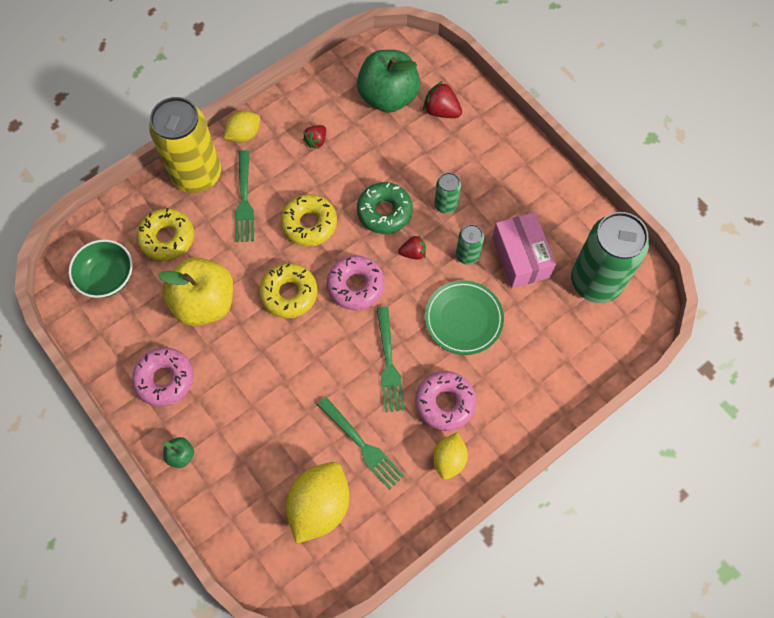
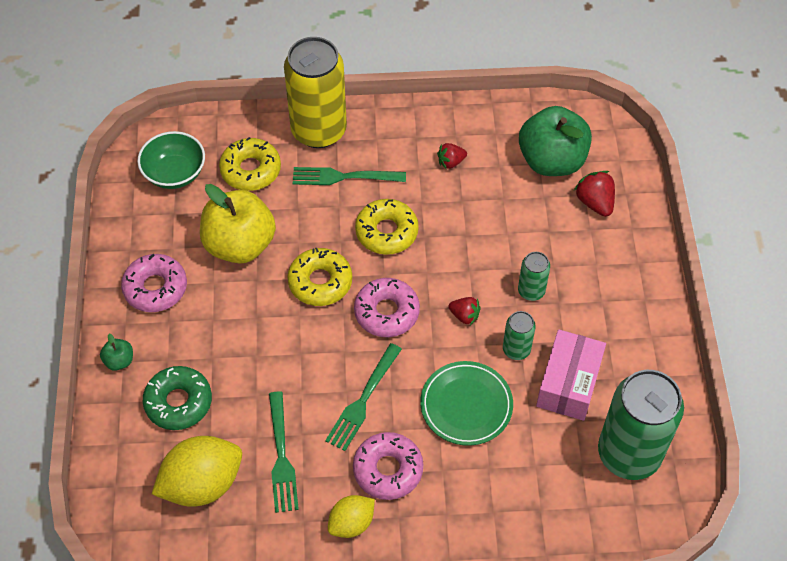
camera: 35 degrees right, 10 degrees down
(244, 135) = (388, 119): yellow lemon -> none
(244, 200) = (343, 177): green fork -> green fork turned 60 degrees clockwise
(384, 212) = (466, 262): green donut -> green donut (178, 402)

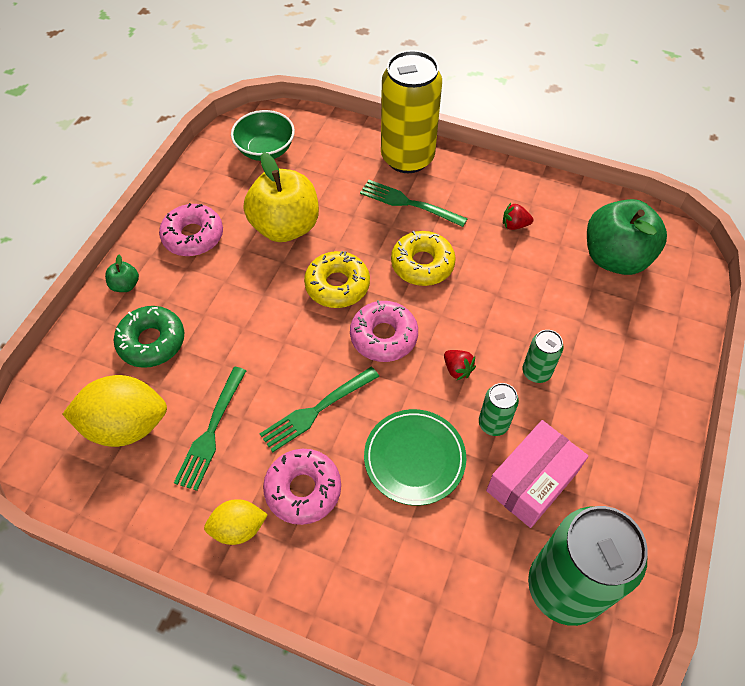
camera: 25 degrees right, 0 degrees up
(251, 170) = (330, 169): yellow donut -> none
(595, 202) = (642, 312): red strawberry -> none

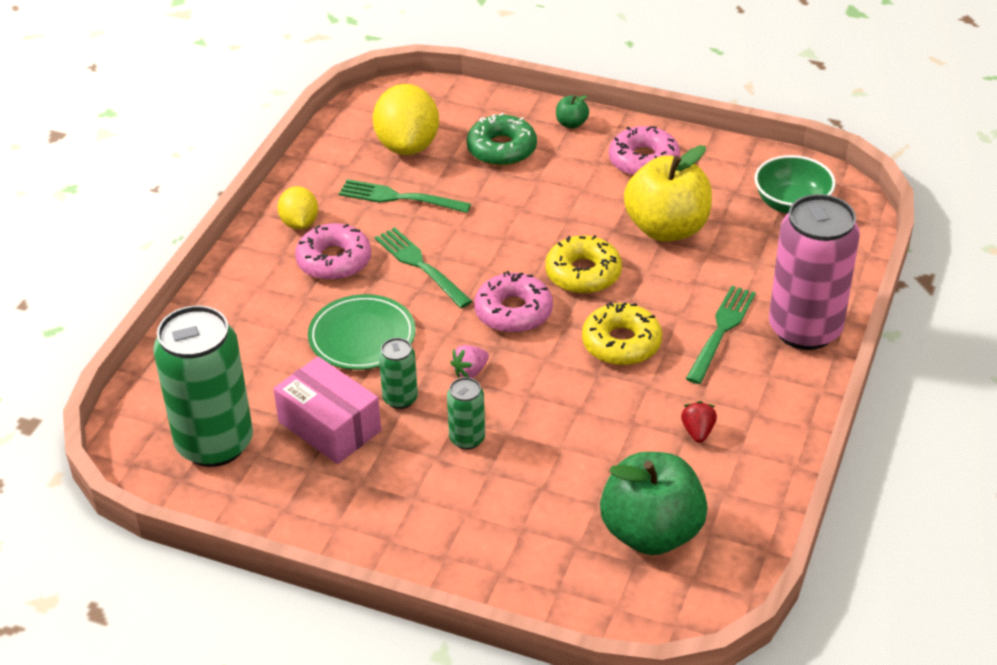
camera: 90 degrees right, 15 degrees down
(407, 158) = (805, 329): yellow can -> pink can
(457, 369) = (470, 371): red strawberry -> pink strawberry

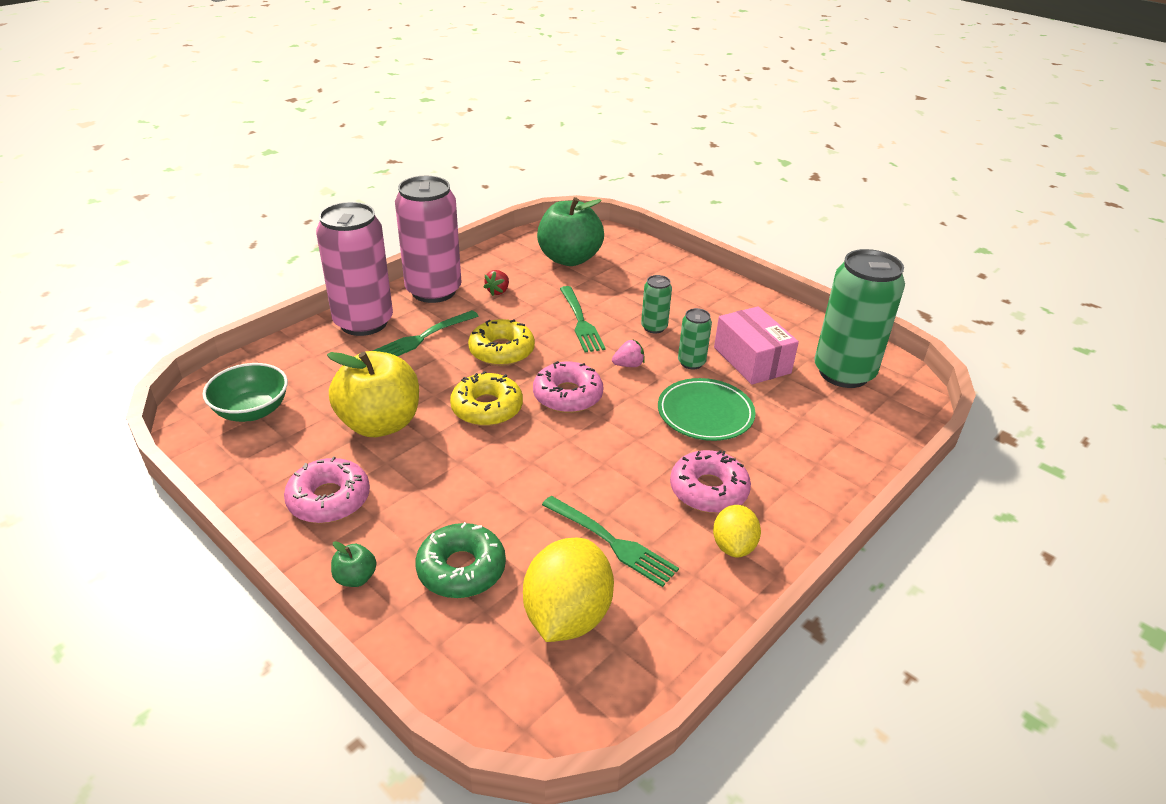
camera: 160 degrees left, 5 degrees down
(420, 265) = (626, 460): green fork -> green fork (581, 322)
(776, 404) = (433, 291): none -> pink can

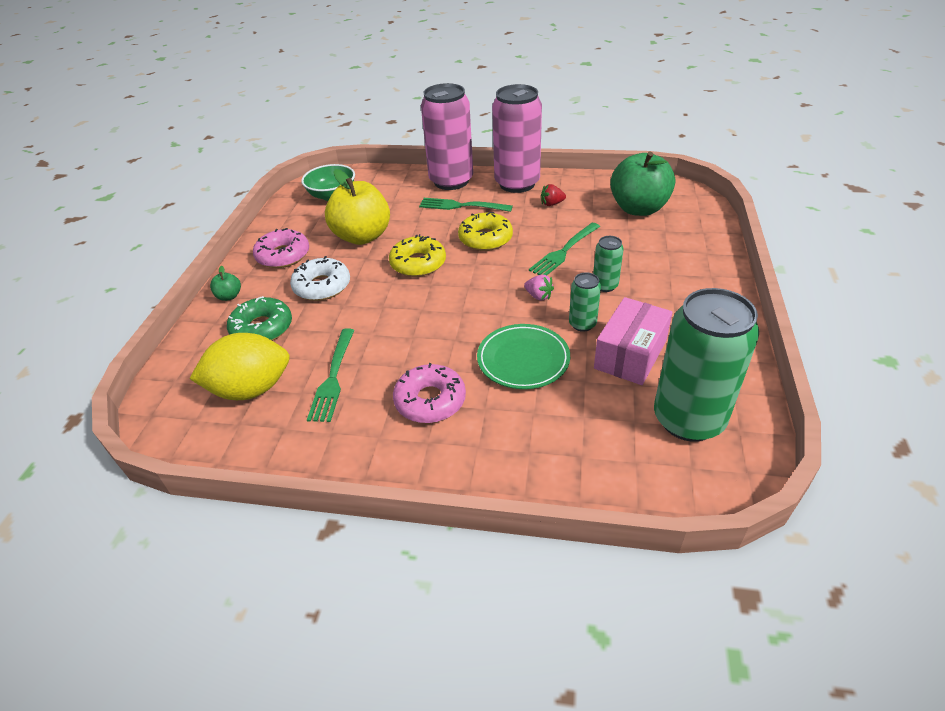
camera: 60 degrees right, 5 degrees up
(438, 491) = (322, 286): none -> white donut
(567, 396) = (468, 287): pink donut -> none
(733, 546) = (378, 440): yellow lemon -> none

